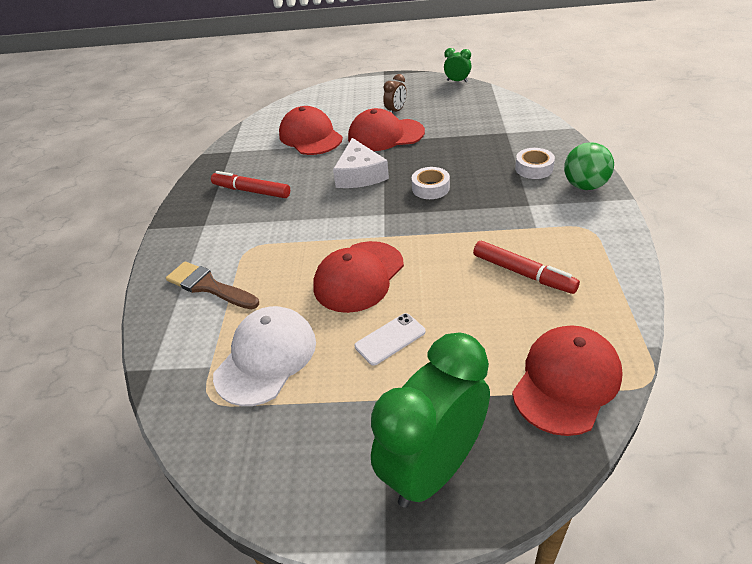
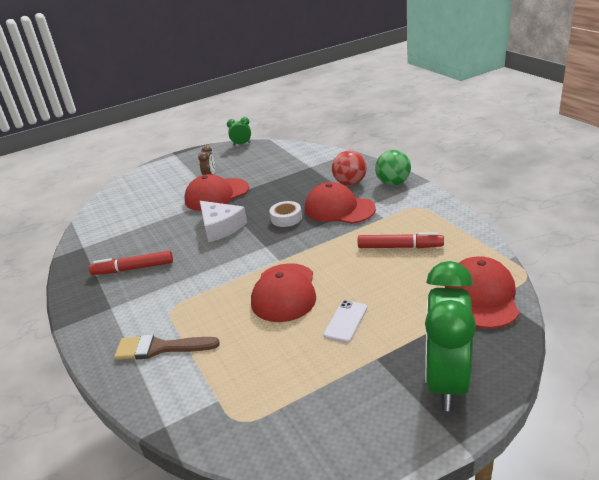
camera: 30 degrees left, 10 degrees down
(266, 357) = (260, 373): white cap -> none
(310, 136) = (150, 214): red cap -> red cap (339, 209)
(534, 168) = (350, 183): white tape -> red ball

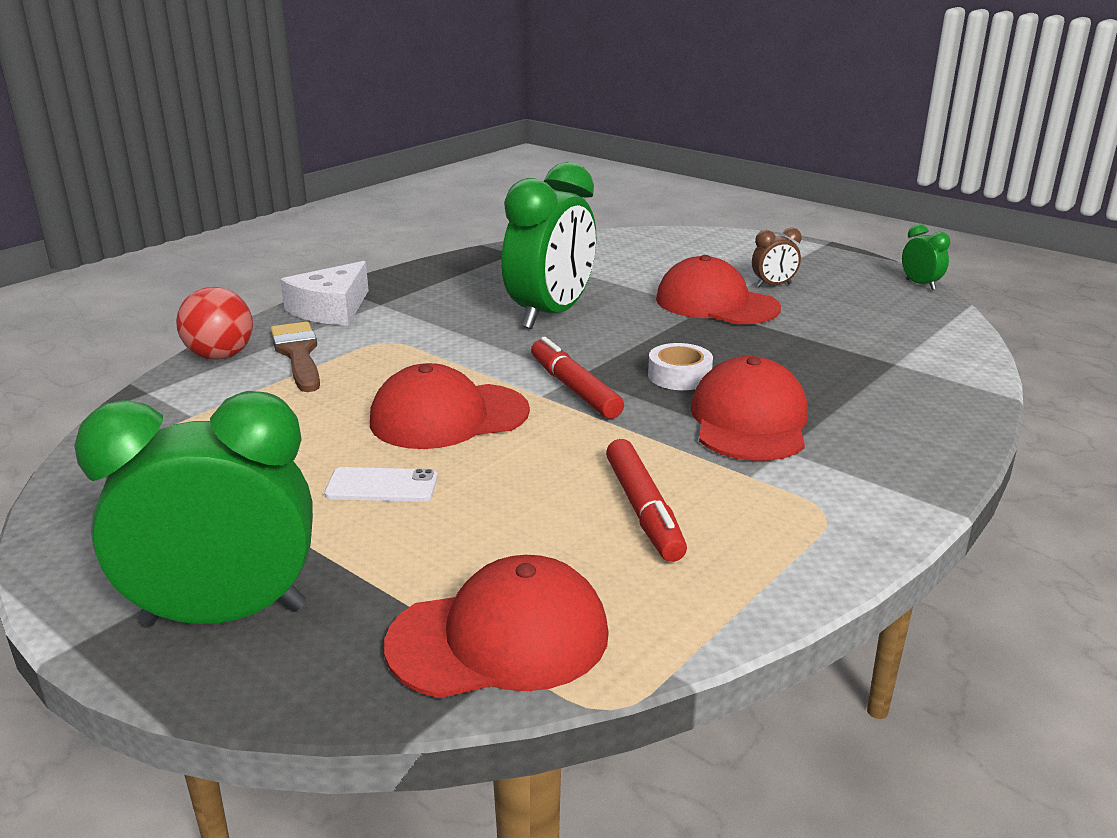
camera: 65 degrees right, 5 degrees down
(133, 269) = (473, 295): red marker -> red marker (574, 388)
(186, 245) = (551, 315): none -> green clock
(220, 227) = (615, 328): white cheese -> white cheese (331, 309)
(350, 183) = (864, 416): red ball -> red ball (220, 356)
(393, 183) = (910, 467): green ball -> none

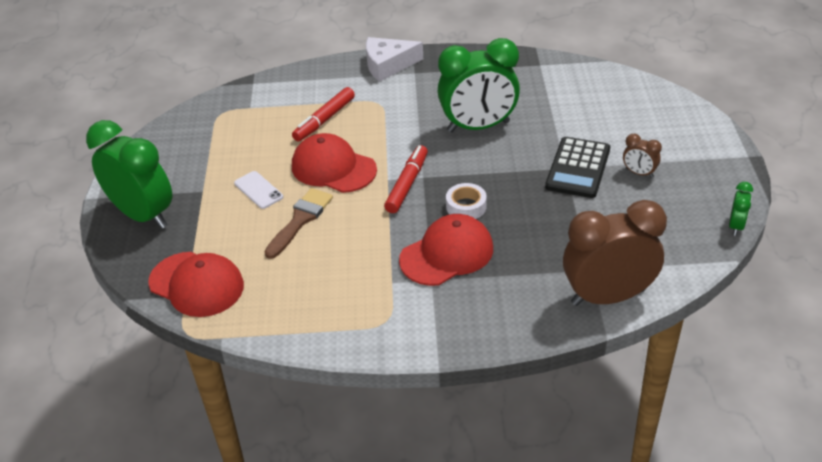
camera: 50 degrees right, 15 degrees up
(220, 356) = (303, 74): red ball -> none
(298, 354) = (333, 90): brown brush -> brown brush (300, 220)
(643, 510) = (323, 268): red marker -> red marker (324, 120)
(716, 303) = (578, 168): red cap -> black calculator
(954, 373) = (608, 297): none -> brown clock

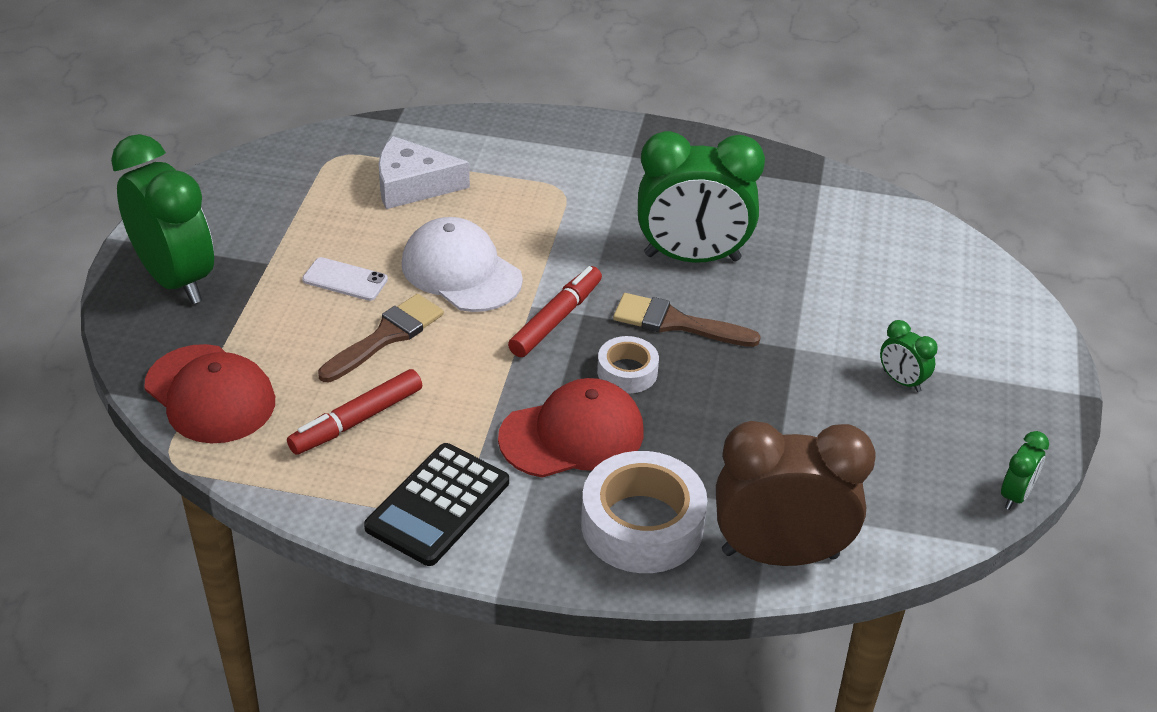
camera: 10 degrees right, 0 degrees up
(258, 190) = (345, 279): white phone -> white phone turned 45 degrees counterclockwise
(324, 120) = (476, 198): red marker -> red marker (356, 420)
(333, 168) = (461, 271): red cap -> white cap
(388, 65) = (598, 136): white cheese -> white cheese (412, 185)
(484, 169) = (676, 323): none -> brown brush
(514, 299) = (642, 525): none -> white tape
(578, 168) = (813, 353): black calculator -> black calculator (438, 505)
(639, 173) = (901, 381): brown clock -> green clock

